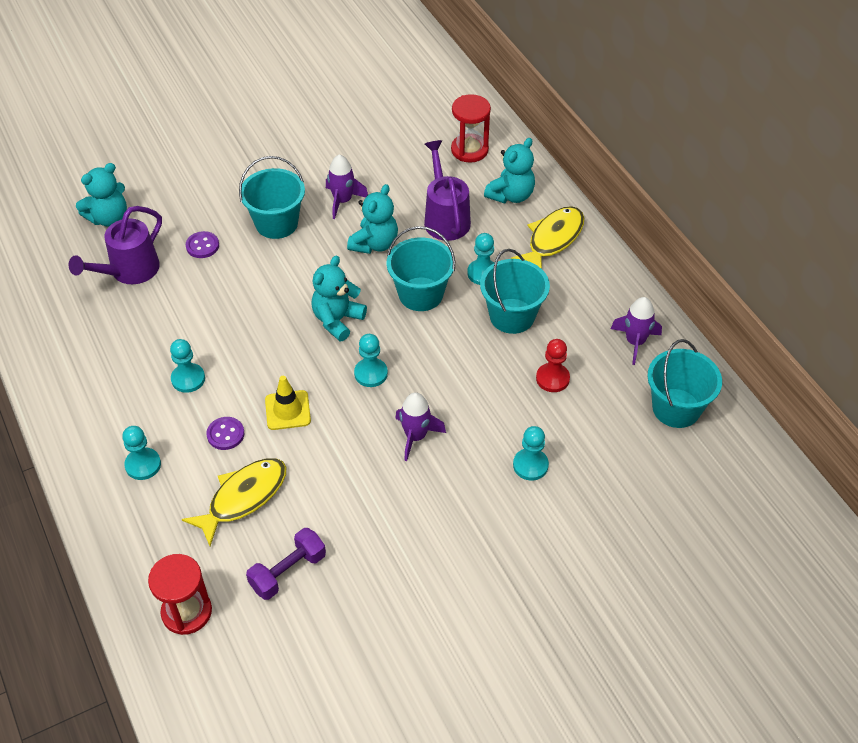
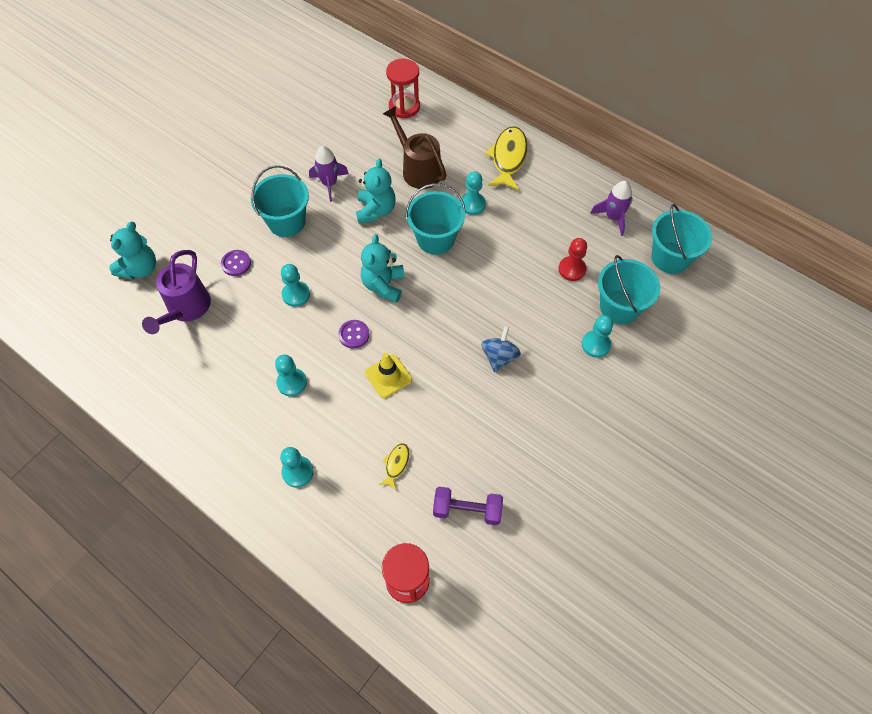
camera: 25 degrees left, 10 degrees up
(225, 434) = (350, 417): purple button -> purple button (354, 335)
(243, 498) = (396, 464): yellow fish -> yellow fish, size x0.49
(288, 572) = (467, 510): purple dumbbell -> purple dumbbell turned 75 degrees clockwise
(371, 373) = (435, 319): turquoise pawn -> turquoise pawn (296, 294)
(415, 436) = (499, 357): purple rocket -> blue spinning top
(445, 217) = (417, 169): purple watering can -> brown watering can
(511, 195) = (457, 133): turquoise teddy bear -> none
(512, 316) = (514, 231): turquoise bucket -> turquoise bucket (619, 307)

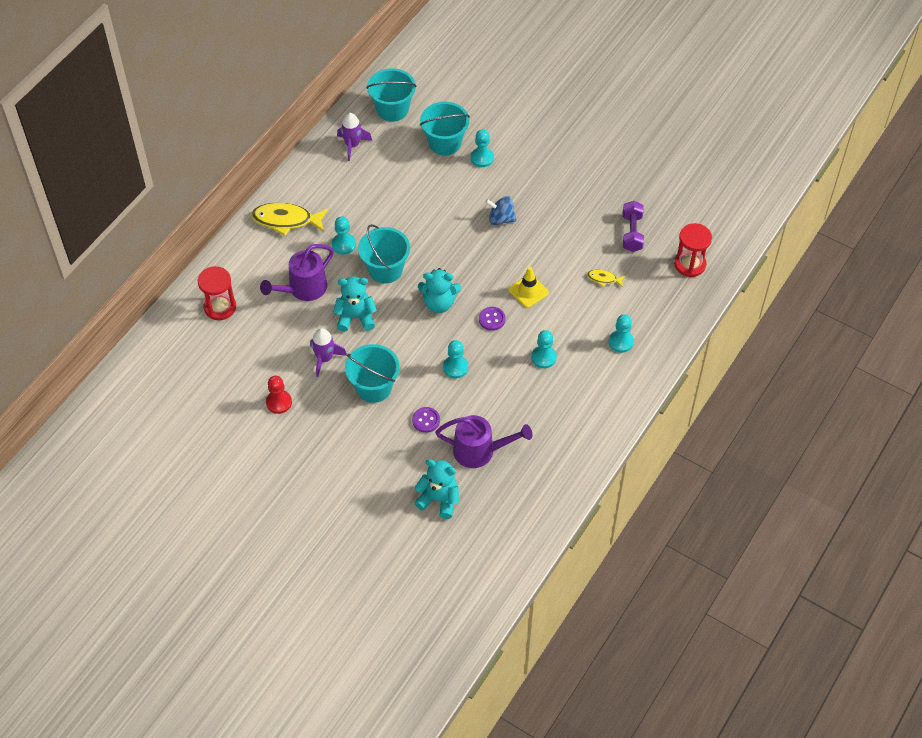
camera: 95 degrees left, 5 degrees down
(417, 169) = (303, 289): brown watering can -> purple watering can
(572, 269) = (410, 173): red pawn -> red pawn (279, 402)

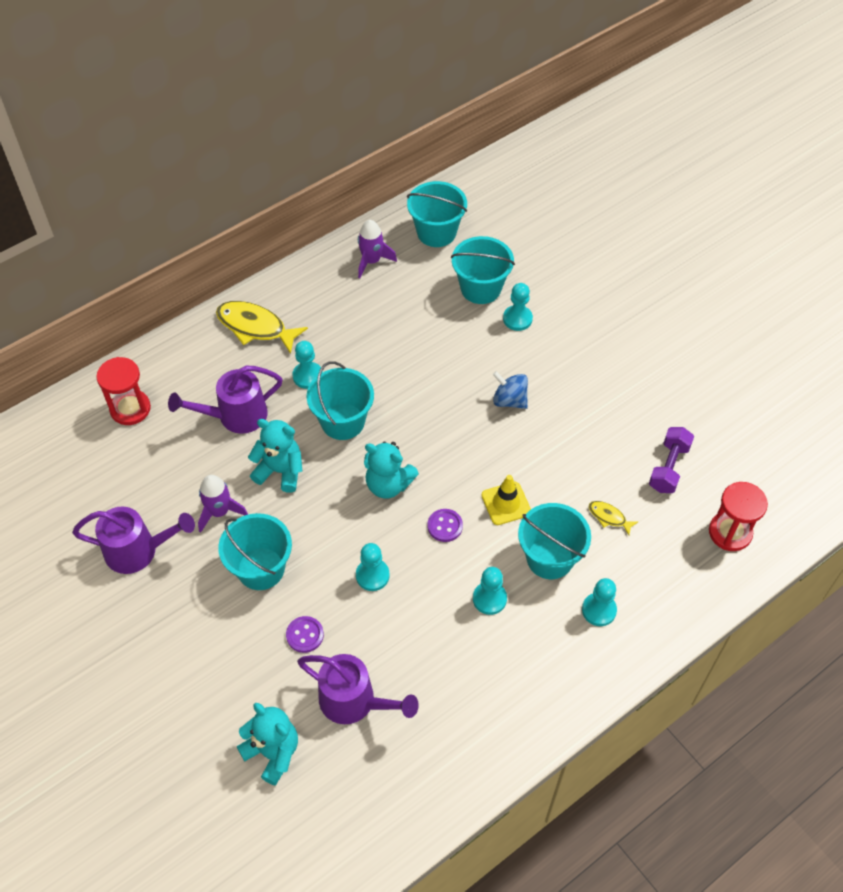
camera: 20 degrees right, 0 degrees up
(279, 402) = (139, 550): red pawn -> purple watering can
(574, 318) = (550, 558): none -> turquoise bucket

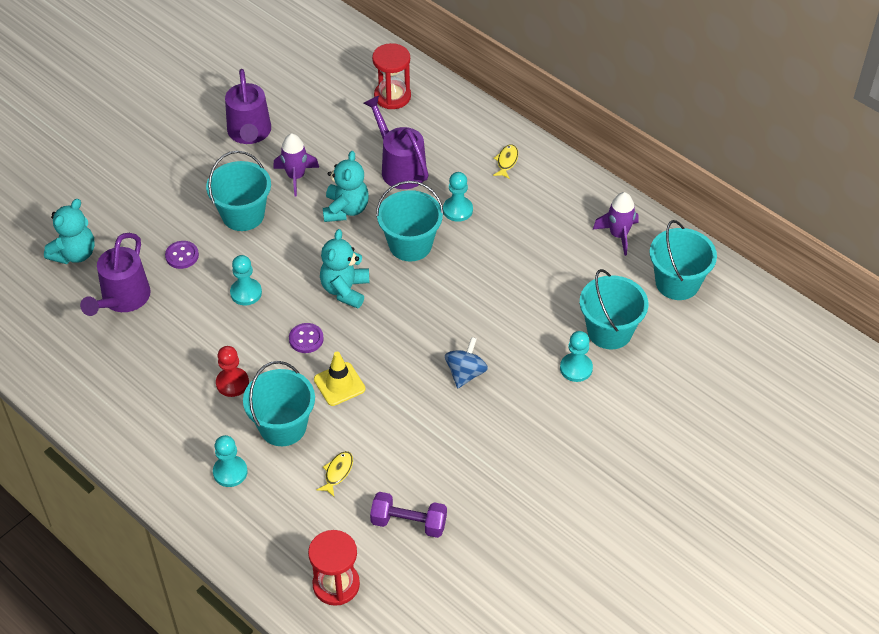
camera: 80 degrees right, 5 degrees down
(255, 327) = (506, 161): yellow fish -> yellow fish, size x0.49
(489, 599) = (232, 383): turquoise pawn -> red pawn

